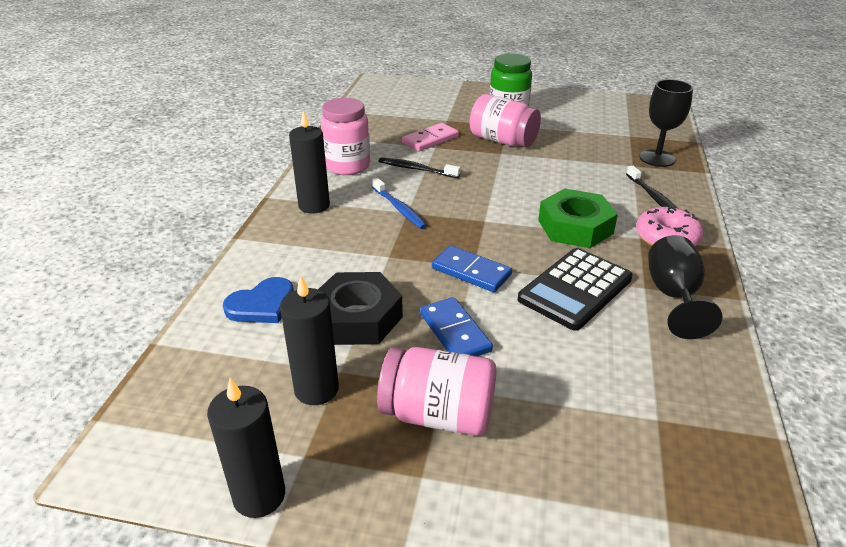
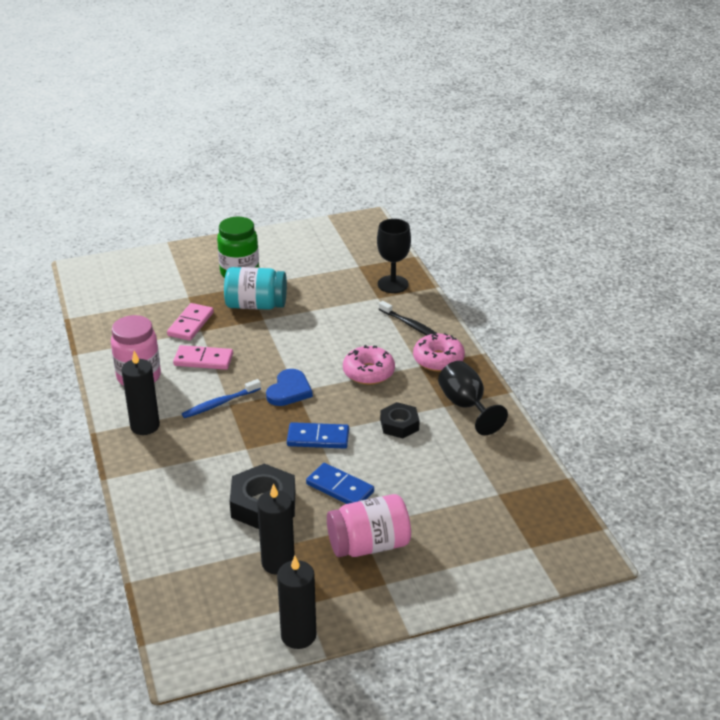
camera: 30 degrees left, 0 degrees up
(262, 305) = (183, 523): blue heart -> blue heart (289, 390)
(399, 208) = (220, 403): blue toothbrush -> blue toothbrush turned 120 degrees clockwise
(416, 169) = (203, 360): black toothbrush -> pink domino
(502, 141) = (256, 305): pink jar -> turquoise jar
(575, 227) = (368, 372): green nut -> pink donut
(575, 289) = (399, 425): black calculator -> black nut

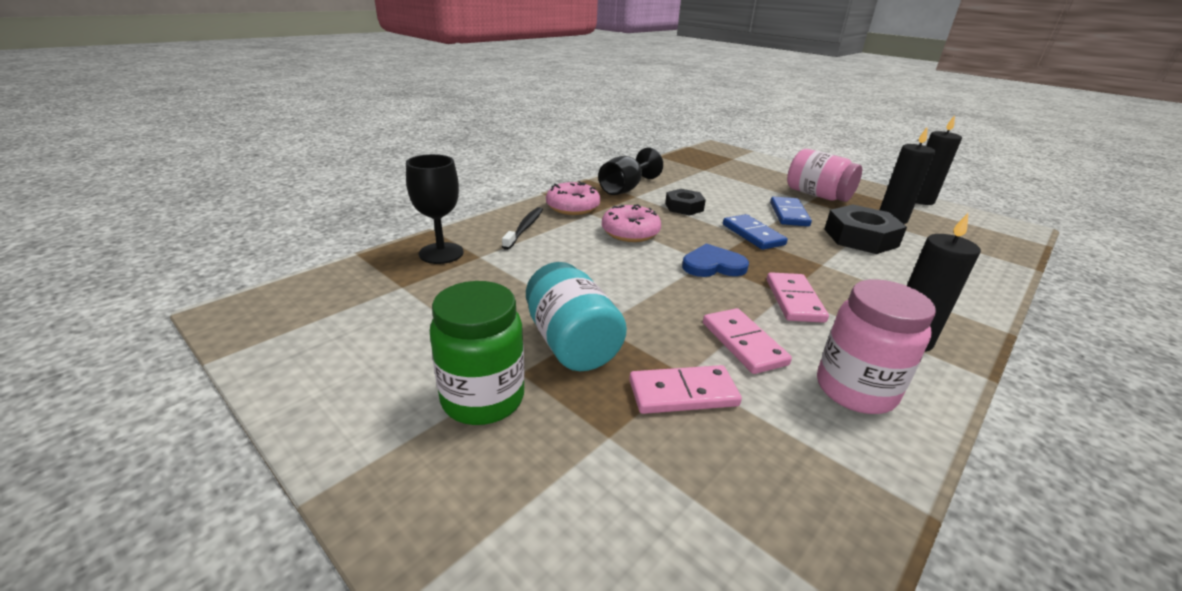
camera: 120 degrees left, 5 degrees down
(220, 403) = (794, 300): blue toothbrush -> pink domino

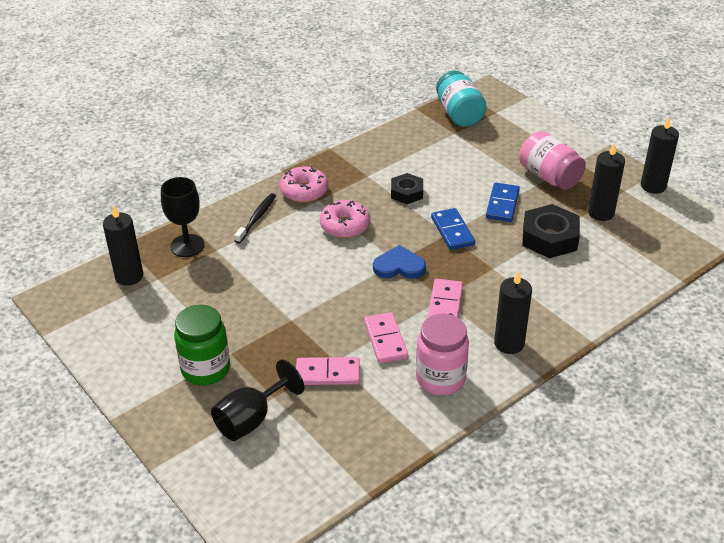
camera: 10 degrees right, 10 degrees up
(360, 285) = (129, 276): none -> black candle
(572, 343) = (268, 333): turquoise jar -> turquoise jar (459, 114)
(625, 189) = (361, 165): black goblet -> black goblet (251, 419)

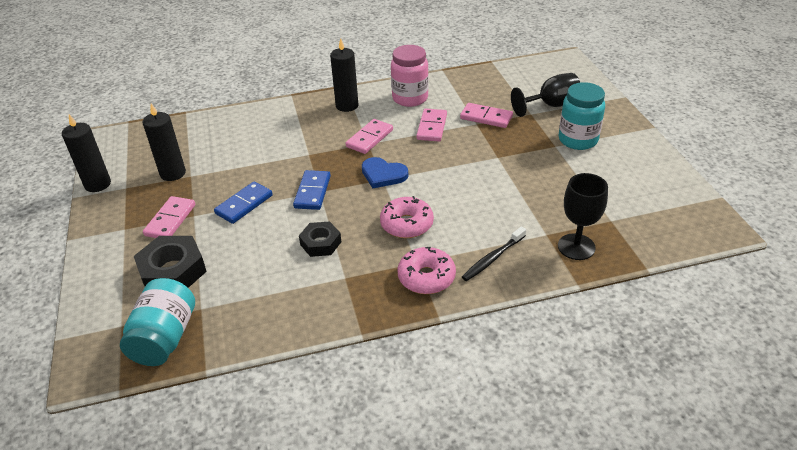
camera: 155 degrees left, 0 degrees up
(129, 276) = (641, 230): black candle -> none
(206, 369) = (578, 140): green jar -> turquoise jar
(549, 177) = (170, 220): pink jar -> pink domino
(549, 238) = (239, 165): black nut -> black nut (172, 271)

